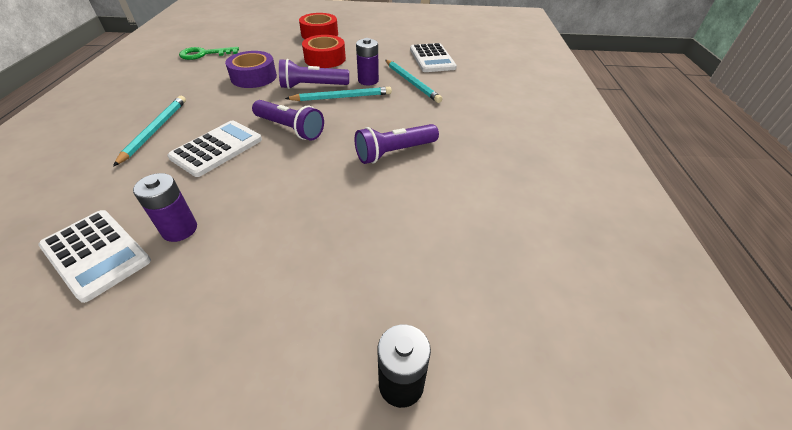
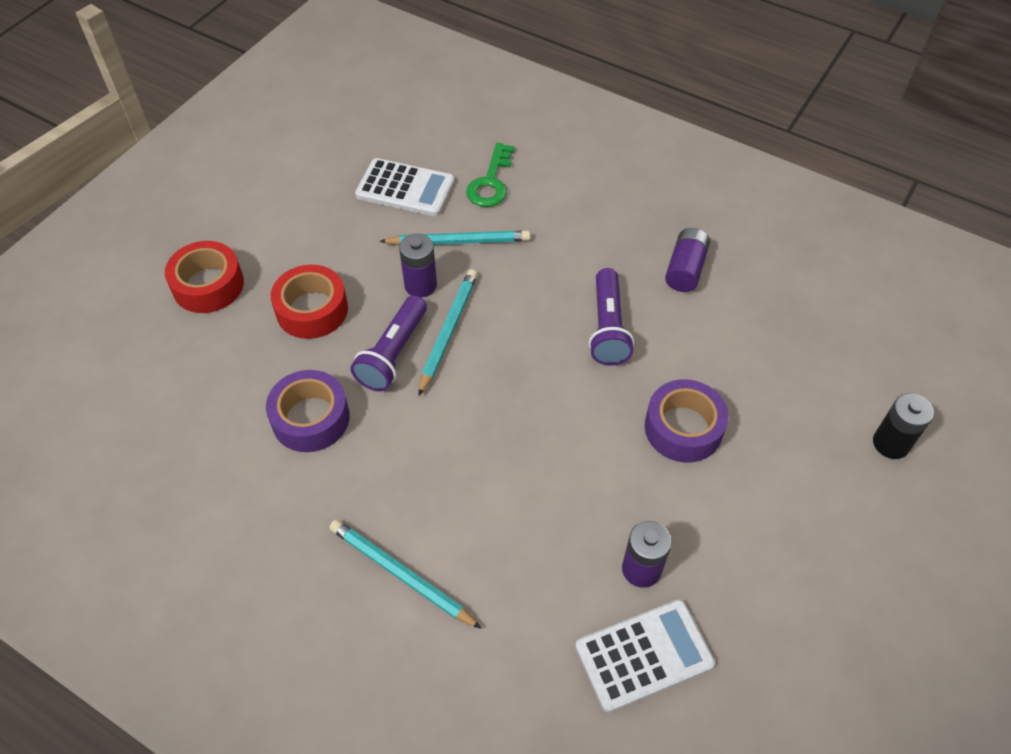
camera: 60 degrees left, 10 degrees up
(204, 54) = (163, 470): green key -> green key (490, 182)
(217, 148) = (496, 505): white calculator -> none
(290, 129) = (494, 413): purple flashlight -> none
(327, 215) = (683, 428): none -> purple tape
(484, 173) = (685, 269): none -> purple battery

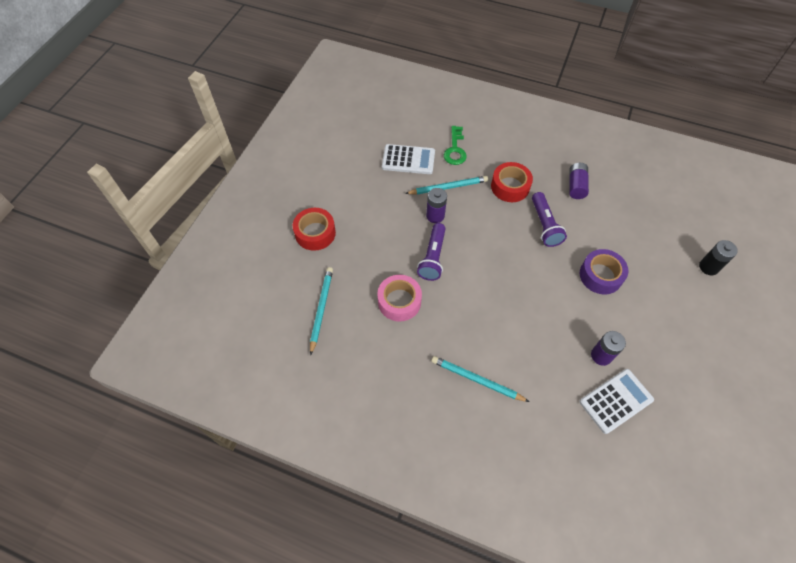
camera: 10 degrees left, 5 degrees up
(310, 418) = (399, 301): purple tape -> pink tape
(312, 310) = (379, 239): red tape -> red tape (510, 186)
(448, 331) = (459, 240): turquoise pencil -> turquoise pencil (321, 309)

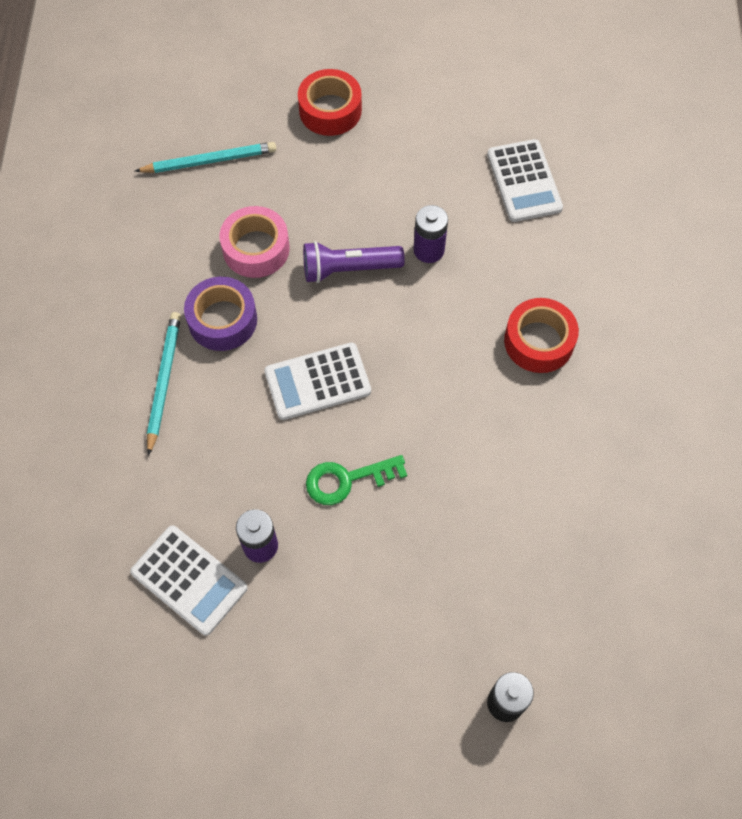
camera: 70 degrees right, 5 degrees up
(448, 187) = (494, 252): turquoise pencil -> none
(455, 149) = (580, 240): green key -> green key (347, 479)
(503, 295) = (317, 382): none -> white calculator
(544, 225) = (480, 412): purple flashlight -> none
(576, 186) = (591, 445): purple battery -> none
(600, 275) = (412, 519): purple tape -> purple tape (222, 320)

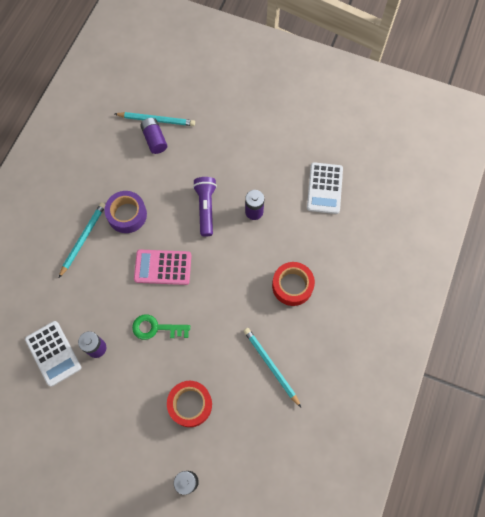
camera: 20 degrees right, 5 degrees up
(219, 191) = (154, 139): none -> purple battery
(256, 249) = (161, 180): pink tape -> none
(317, 382) = (163, 267): white calculator -> pink calculator
(330, 110) = (234, 111): red tape -> red tape (190, 404)
(349, 269) = (206, 208): purple flashlight -> purple flashlight turned 75 degrees clockwise
(559, 474) = (271, 366): none -> turquoise pencil

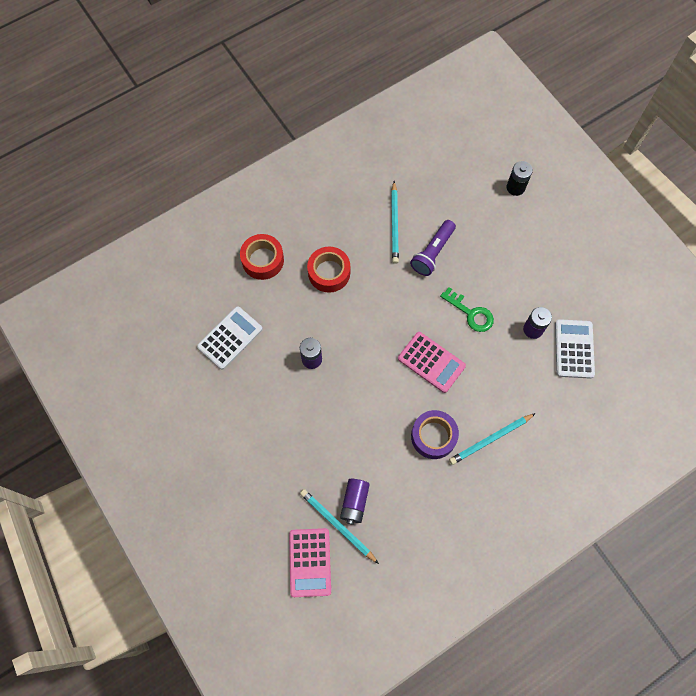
camera: 145 degrees left, 0 degrees up
(159, 90) = (310, 562): none -> pink calculator
(190, 404) = (479, 237): red tape -> red tape (262, 260)
(206, 208) = (354, 392): purple flashlight -> purple flashlight (432, 252)

